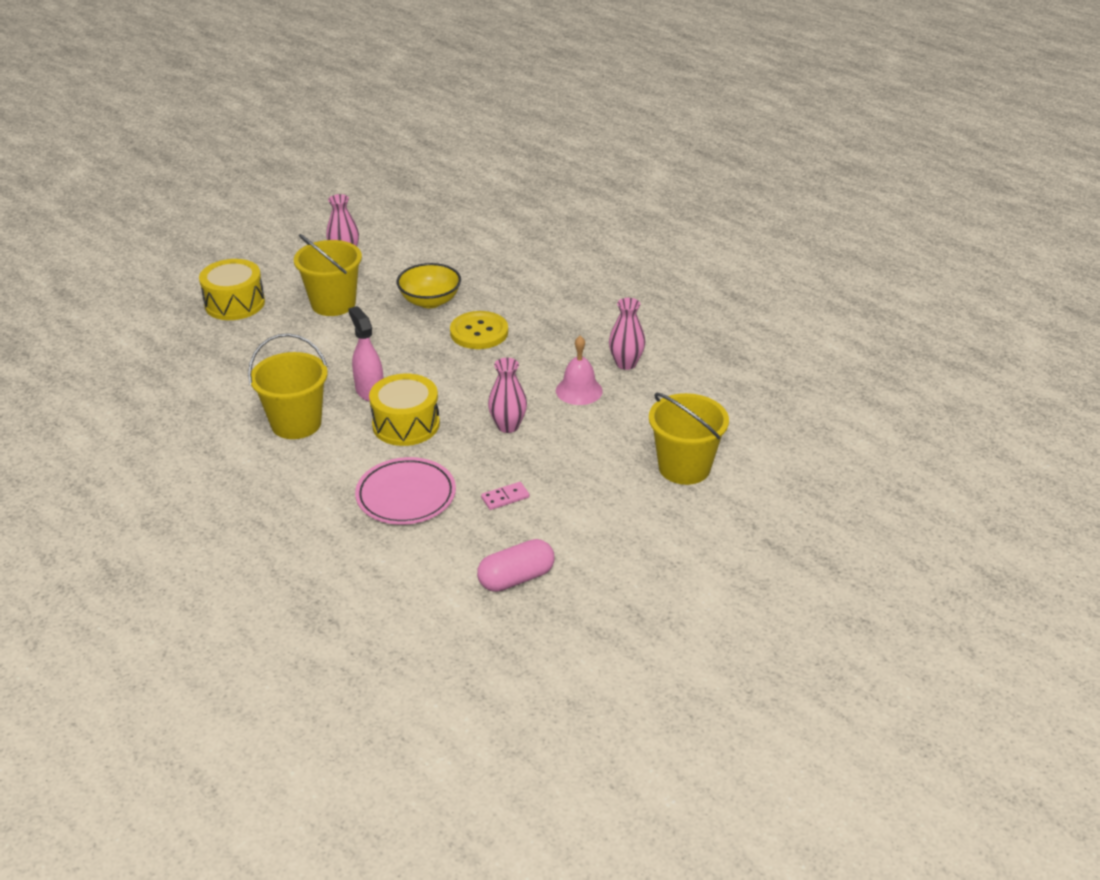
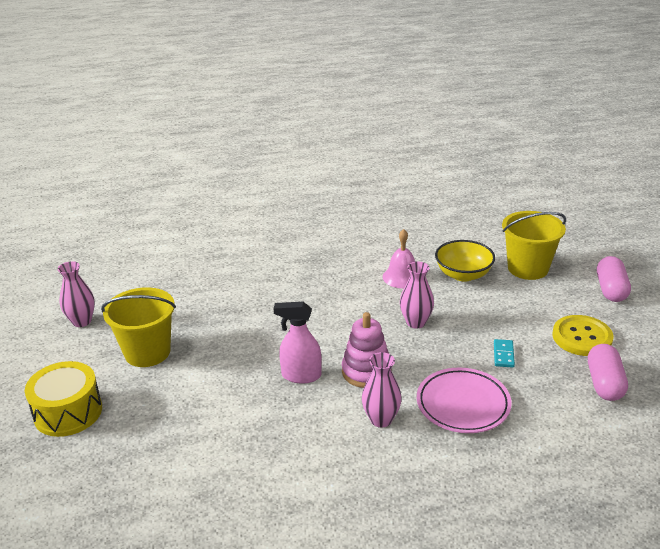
camera: 55 degrees left, 5 degrees down
(296, 423) = (305, 434): yellow bucket -> none
(406, 424) = (366, 371): yellow drum -> pink stacking toy
(430, 301) = (209, 301): yellow bowl -> yellow bowl (463, 274)
(479, 332) = (280, 293): yellow button -> yellow button (582, 337)
(505, 497) = (503, 355): pink domino -> turquoise domino
(626, 363) = (389, 247): pink vase -> pink vase (381, 419)
(703, 540) = (611, 290): none -> pink capsule

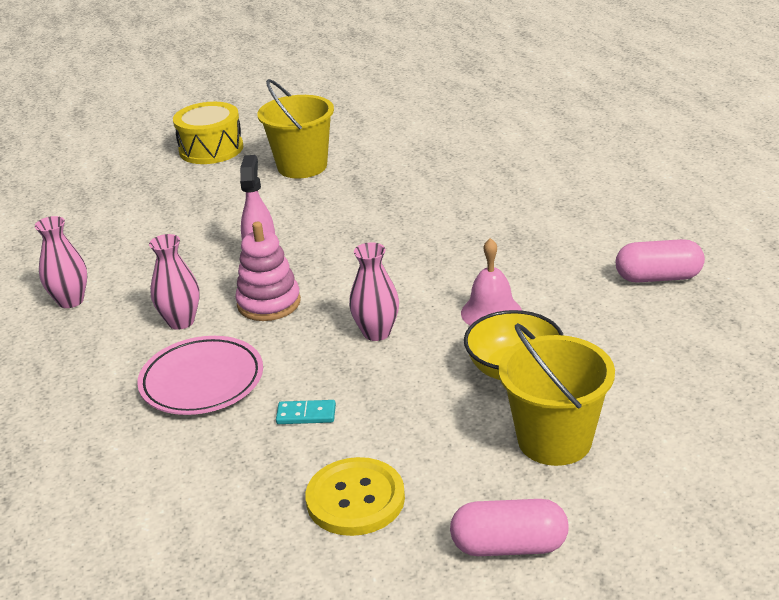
camera: 85 degrees right, 0 degrees up
(82, 321) = (353, 123): pink vase -> pink vase (70, 301)
(604, 383) = (238, 518): pink capsule -> pink capsule (658, 277)

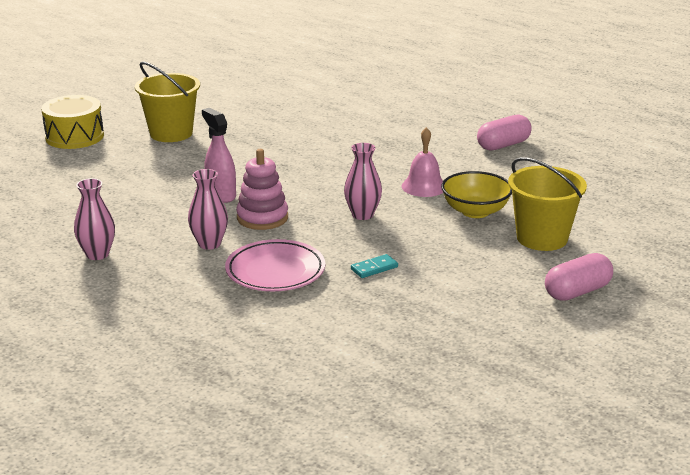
camera: 35 degrees left, 5 degrees down
(355, 499) = (462, 298): yellow button -> none

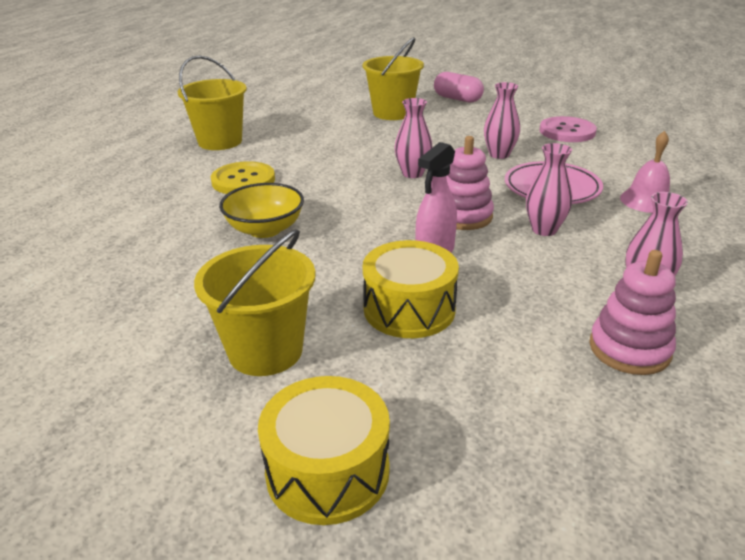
camera: 110 degrees left, 5 degrees up
(54, 226) = (629, 349): none -> pink stacking toy
(165, 174) = (409, 309): none -> yellow drum
(374, 268) = (499, 154): turquoise domino -> pink vase
(404, 147) = (243, 180): none -> yellow button
(411, 331) = (567, 131): none -> pink button
(424, 186) = (333, 159): pink bell -> pink bell (646, 200)
(475, 211) = (367, 136): yellow bowl -> yellow bowl (265, 229)
(503, 145) = (220, 141): pink capsule -> yellow bucket

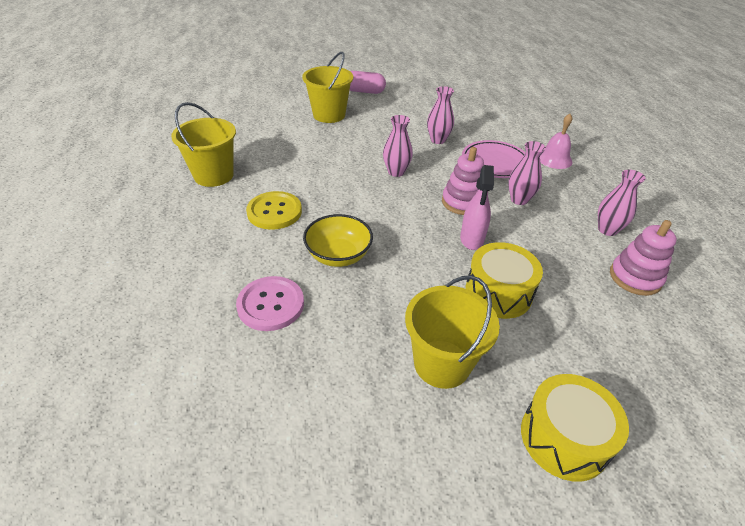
camera: 30 degrees left, 10 degrees up
(567, 131) = (462, 109): pink button -> pink button (271, 305)

